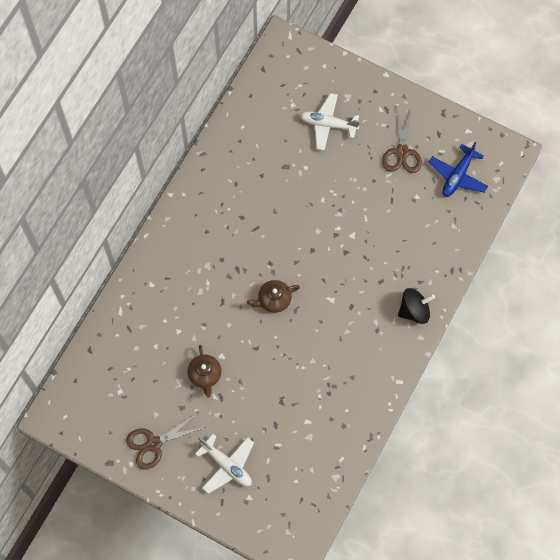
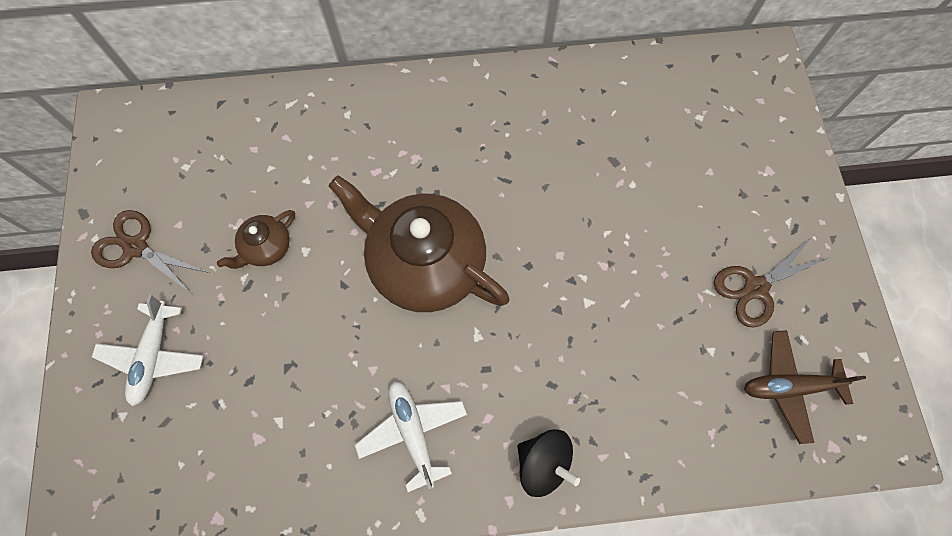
camera: 55 degrees right, 0 degrees up
(273, 300) = (424, 263): brown teapot -> brown teapot, size x2.20
(328, 124) = (711, 173): white plane -> white plane (413, 432)
(457, 176) = (789, 387): blue plane -> brown plane

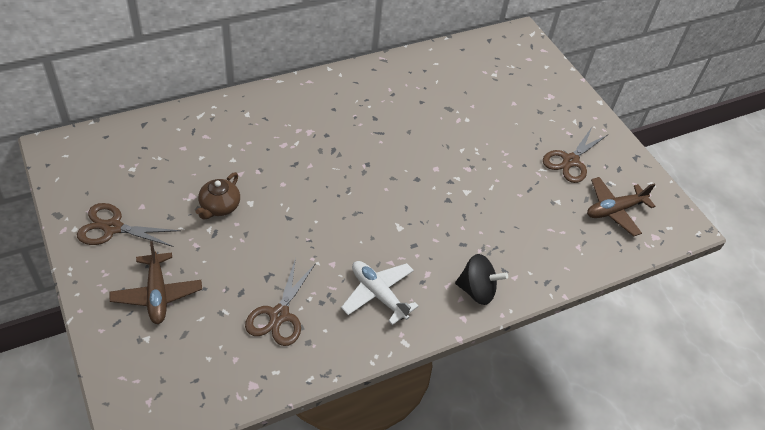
camera: 25 degrees left, 20 degrees down
(154, 356) = (157, 294): white plane -> brown plane
(282, 428) = (279, 315): none -> brown scissors
(424, 263) = (343, 192): brown teapot -> none

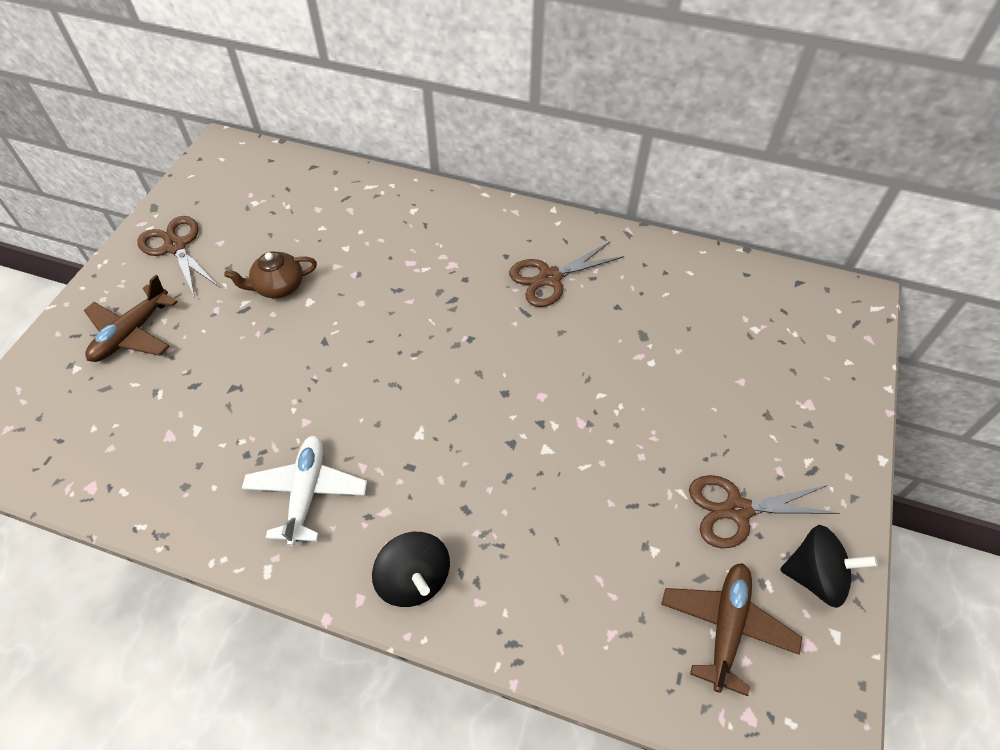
camera: 50 degrees right, 5 degrees up
(279, 315) = (195, 436): brown scissors -> brown scissors (549, 278)
(614, 210) = (726, 626): brown plane -> brown plane turned 90 degrees clockwise
(623, 166) = (815, 576): none -> black spinning top

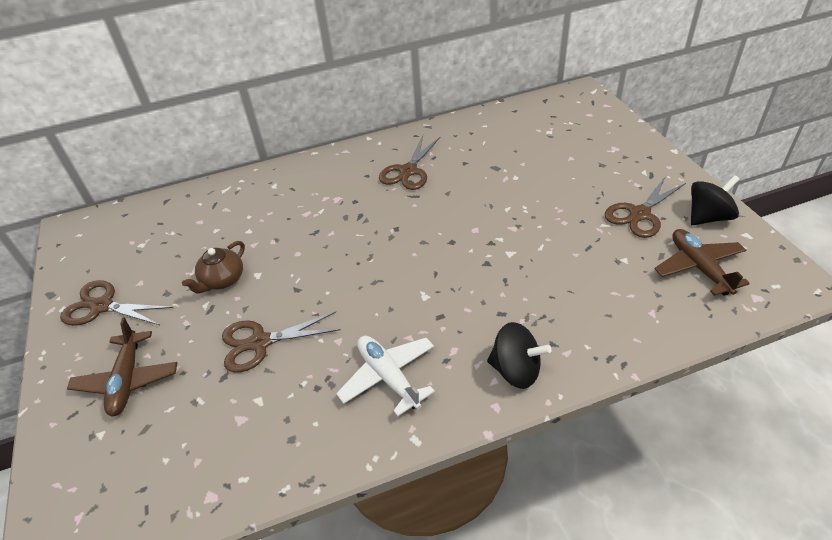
camera: 35 degrees left, 10 degrees down
(247, 374) = (260, 343): none -> brown scissors

